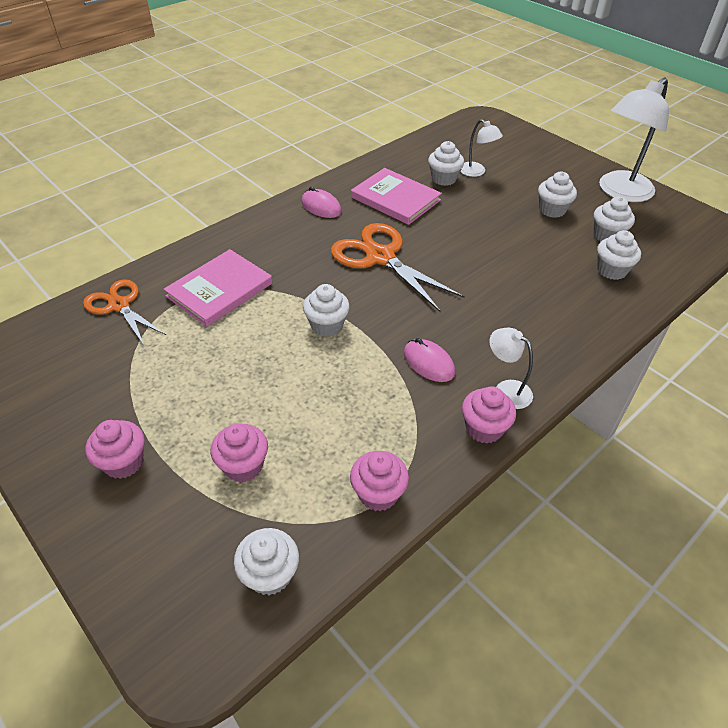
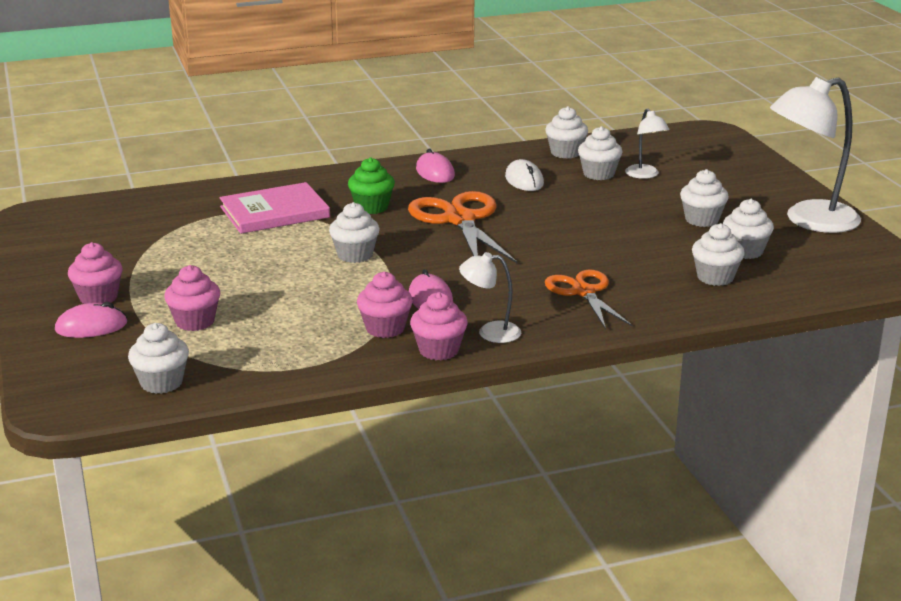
camera: 25 degrees right, 20 degrees down
(119, 305) = (173, 205): orange scissors -> orange scissors (583, 292)
(143, 511) = (91, 327): none -> pink mouse
(299, 261) = (372, 207): none -> green cupcake
(378, 494) = (296, 364): pink cupcake -> pink cupcake (385, 328)
(395, 199) = (524, 180): pink book -> white mouse
(403, 161) = (565, 153): none -> white cupcake
(506, 390) = (490, 332): white lamp -> white lamp turned 60 degrees counterclockwise

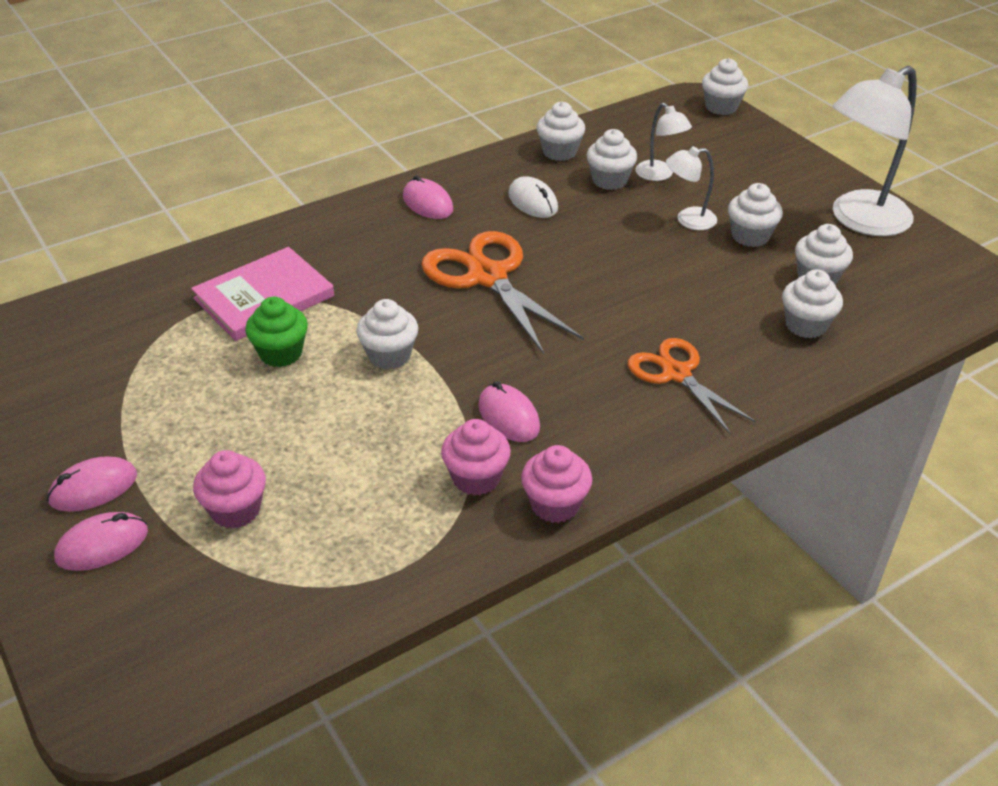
camera: 15 degrees left, 15 degrees up
(98, 297) = (93, 488): pink cupcake -> pink mouse
(161, 383) = (233, 635): white cupcake -> white cupcake (721, 107)
(372, 207) = (377, 271): green cupcake -> green cupcake (281, 353)
(490, 332) = (601, 461): white lamp -> white lamp (688, 220)

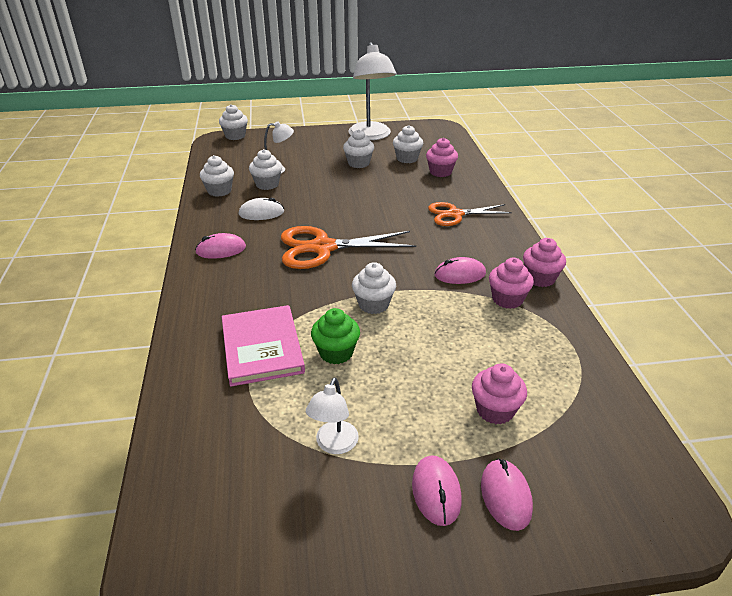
camera: 65 degrees left, 5 degrees down
(688, 220) = (328, 174): white lamp -> white lamp (334, 445)
(806, 325) = (440, 172): white cupcake -> pink cupcake

